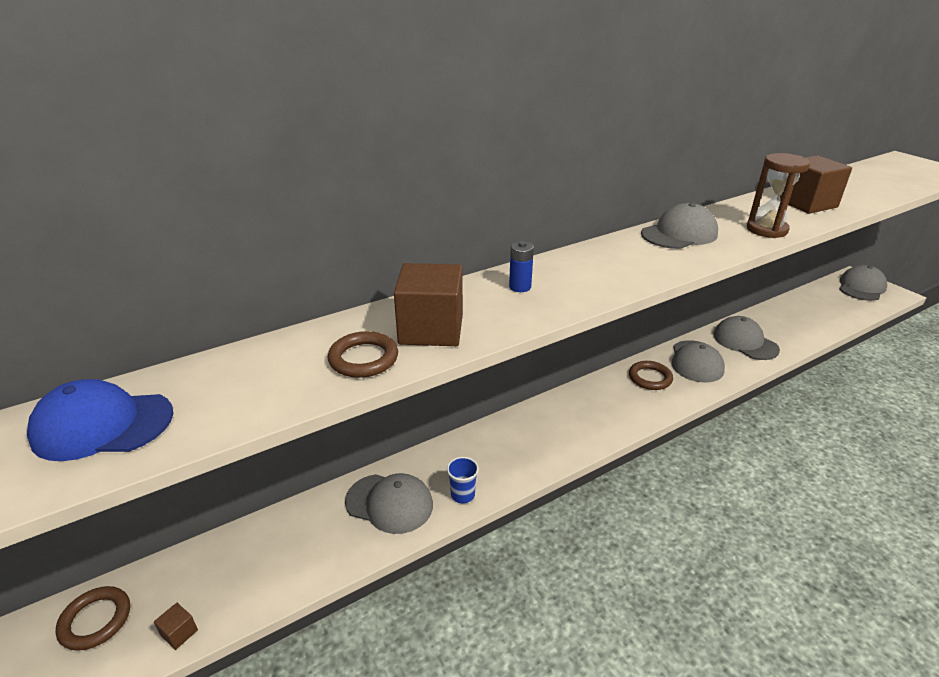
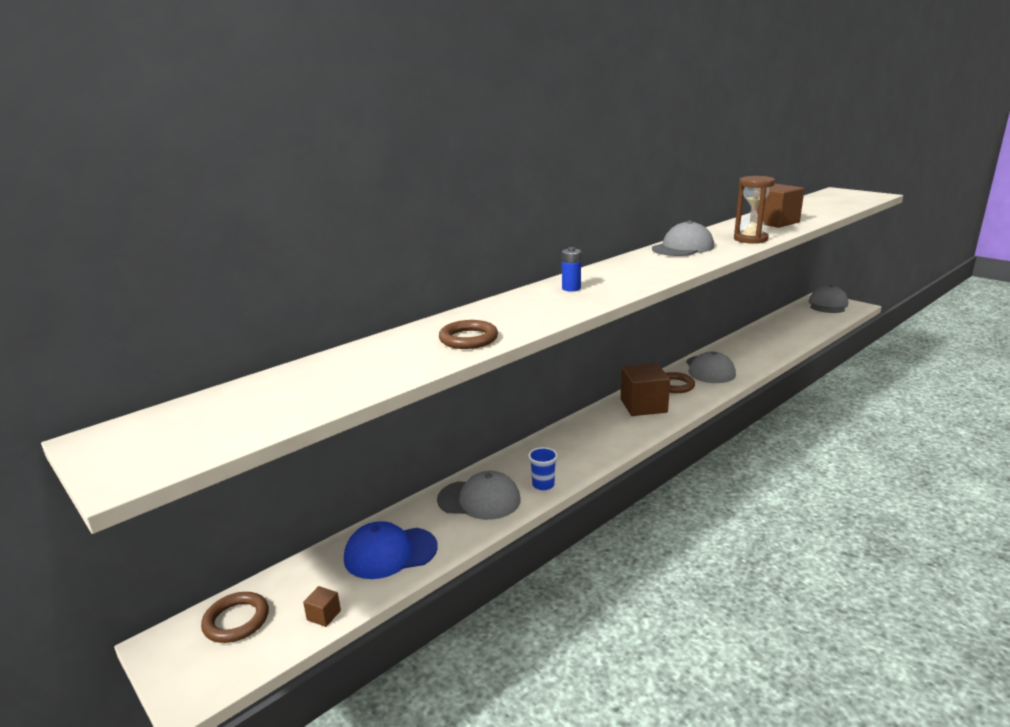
camera: 10 degrees left, 10 degrees down
(102, 425) = (272, 397): blue cap -> blue cap (390, 553)
(431, 329) = (513, 318): brown cube -> brown cube (643, 406)
(745, 342) = (745, 352): grey cap -> none

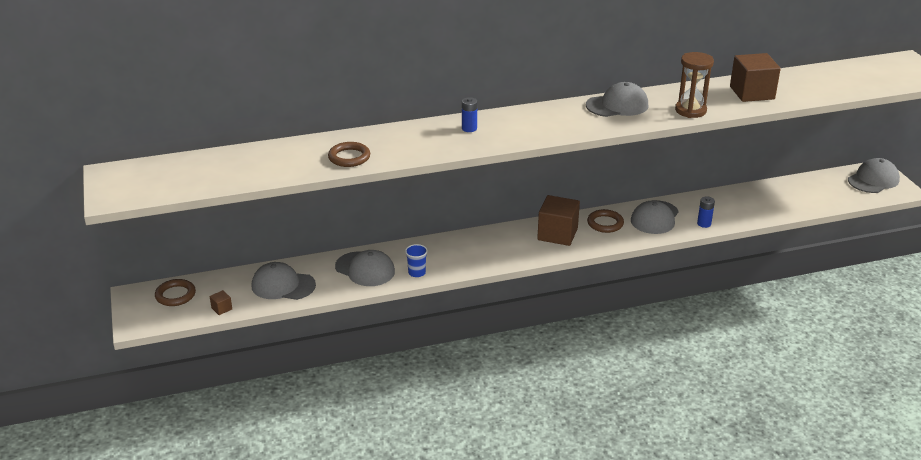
camera: 25 degrees right, 10 degrees up
(390, 553) = (283, 285): blue cap -> grey cap
(755, 363) = (704, 224): none -> blue battery

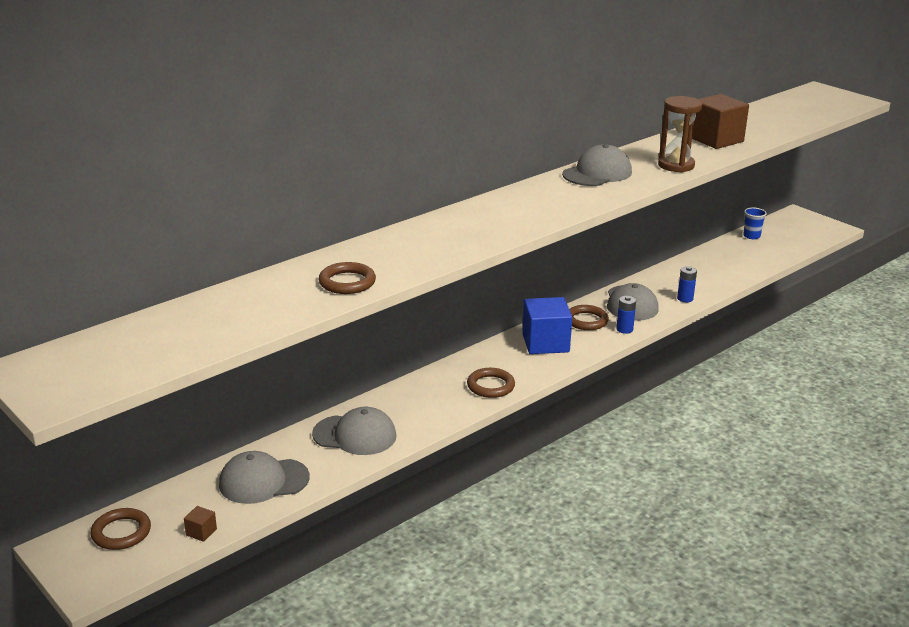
camera: 25 degrees left, 5 degrees down
(417, 273) = (421, 423): blue cup -> blue cup (751, 236)
(469, 128) = (461, 224): blue battery -> blue battery (624, 329)
(488, 257) = (490, 386): none -> brown ring
(557, 234) = (545, 343): brown cube -> blue cube
(873, 180) = (801, 224): grey cap -> none

